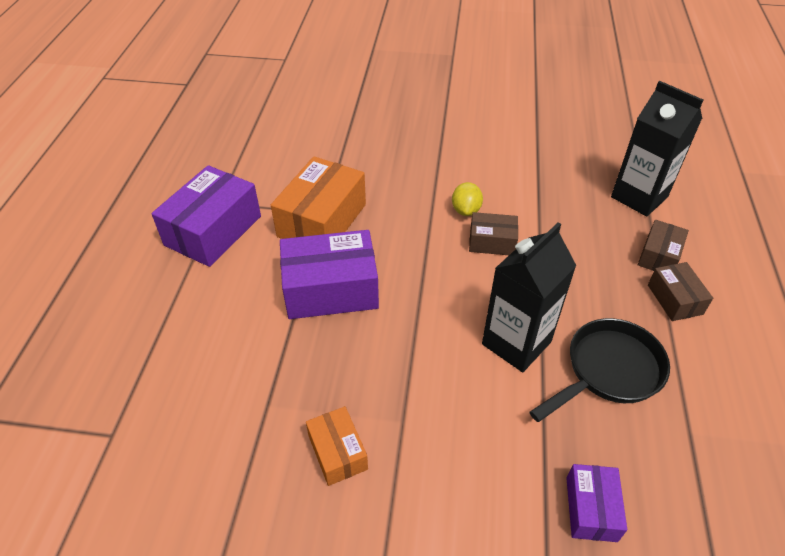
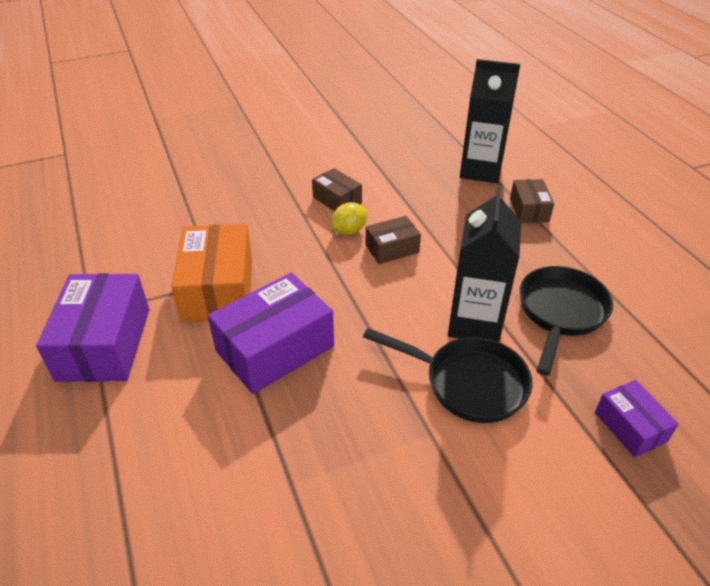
camera: 30 degrees left, 5 degrees down
(337, 452) = (393, 493): orange box -> none
(466, 210) = (349, 230): yellow lemon -> yellow lemon turned 75 degrees clockwise
(468, 393) = (468, 383): none -> black pan
(675, 299) = (565, 238): brown box -> brown box (337, 200)

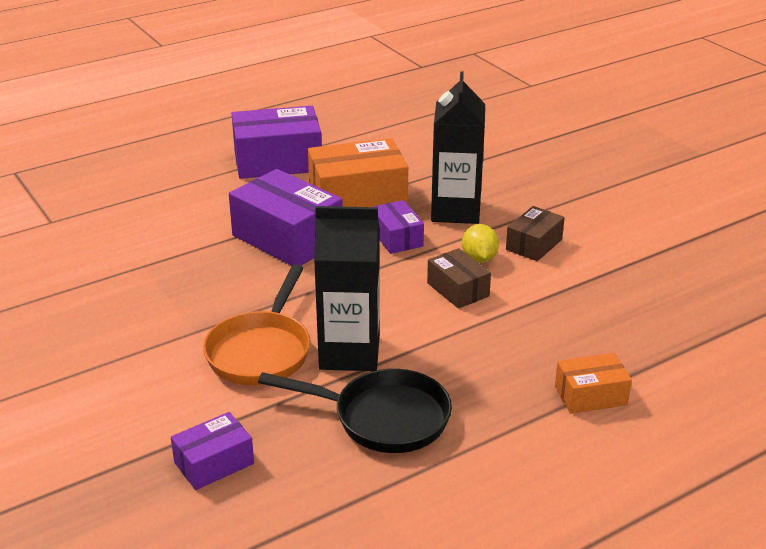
camera: 80 degrees right, 10 degrees down
(301, 272) = (396, 238): none -> purple box
(349, 230) = (479, 258): yellow lemon -> yellow lemon turned 45 degrees clockwise
(468, 383) = (261, 351): black pan -> orange pan
(481, 170) = (667, 350): black carton -> black carton (455, 211)
(529, 210) = (590, 395): brown box -> orange box

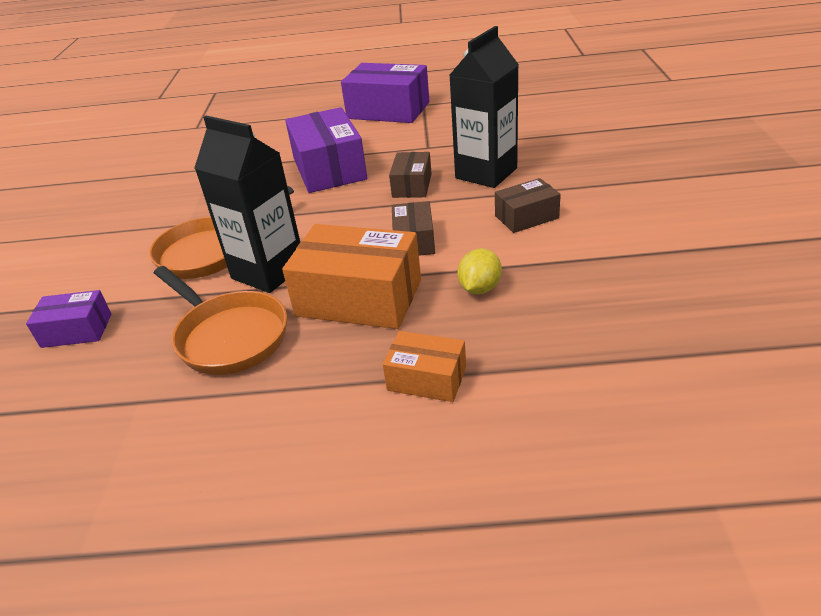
camera: 35 degrees right, 5 degrees up
(358, 198) = (416, 148): orange box -> orange box (359, 298)
(383, 418) = (229, 336): black pan -> orange pan
(396, 238) = (412, 185): purple box -> brown box
(479, 258) = (462, 218): yellow lemon -> yellow lemon (480, 288)

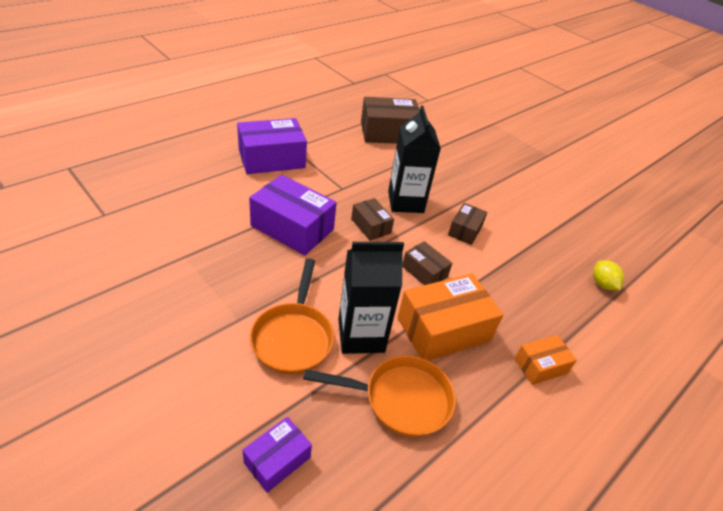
camera: 50 degrees left, 5 degrees up
(480, 288) = (498, 292): yellow lemon -> yellow lemon (602, 284)
(560, 106) = (388, 133): none -> brown box

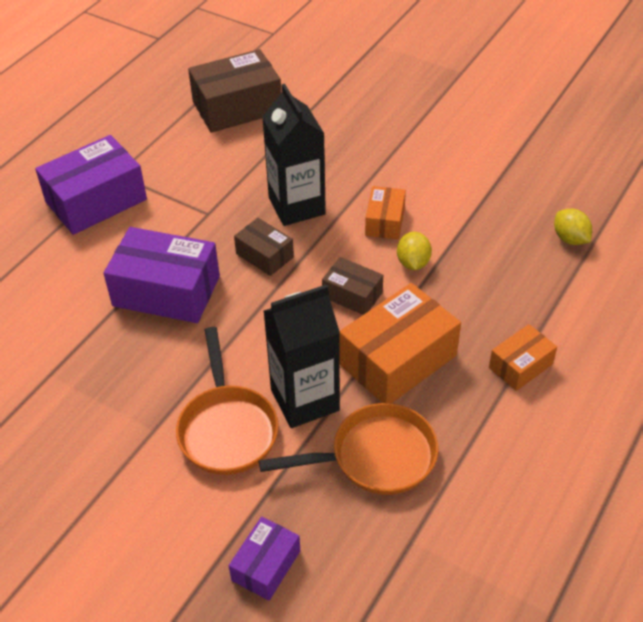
camera: 10 degrees left, 5 degrees up
(465, 230) = (385, 221): brown box -> orange box
(477, 264) = (413, 263): none -> yellow lemon

